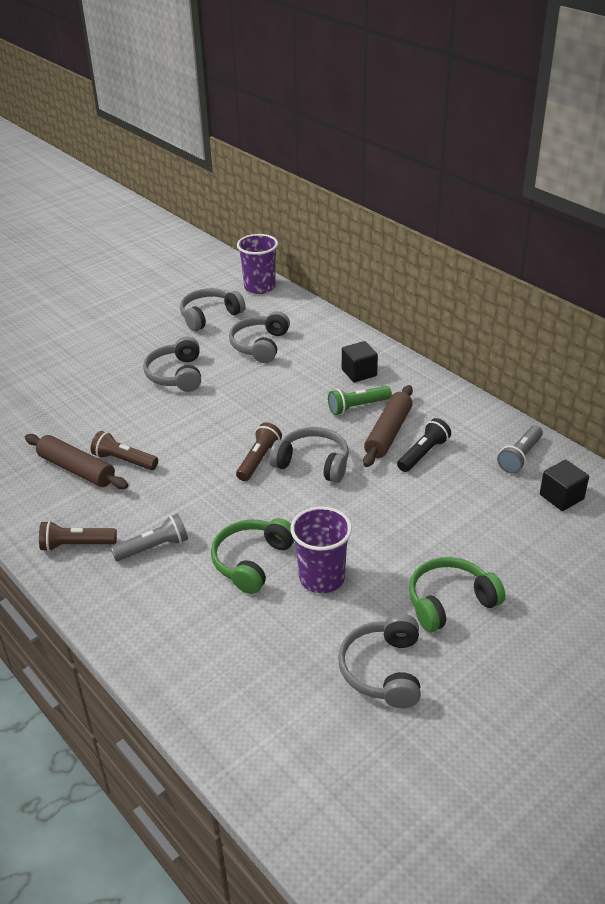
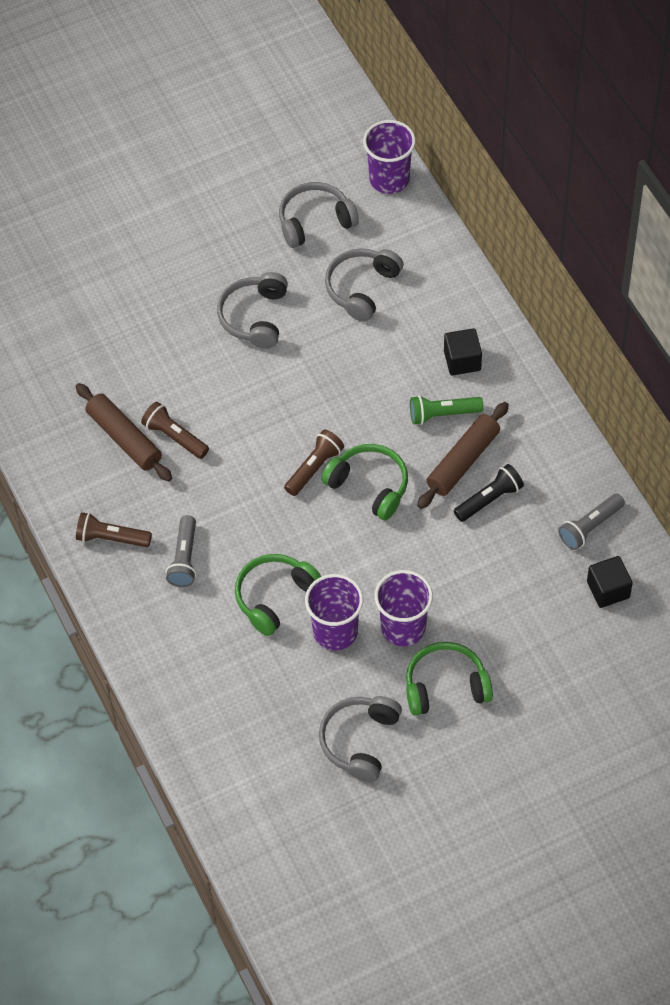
camera: 15 degrees right, 20 degrees up
(153, 547) = (184, 558): grey flashlight -> grey flashlight turned 105 degrees clockwise
(313, 463) = (369, 486): grey headphones -> green headphones
(387, 562) = (403, 627): none -> purple cup

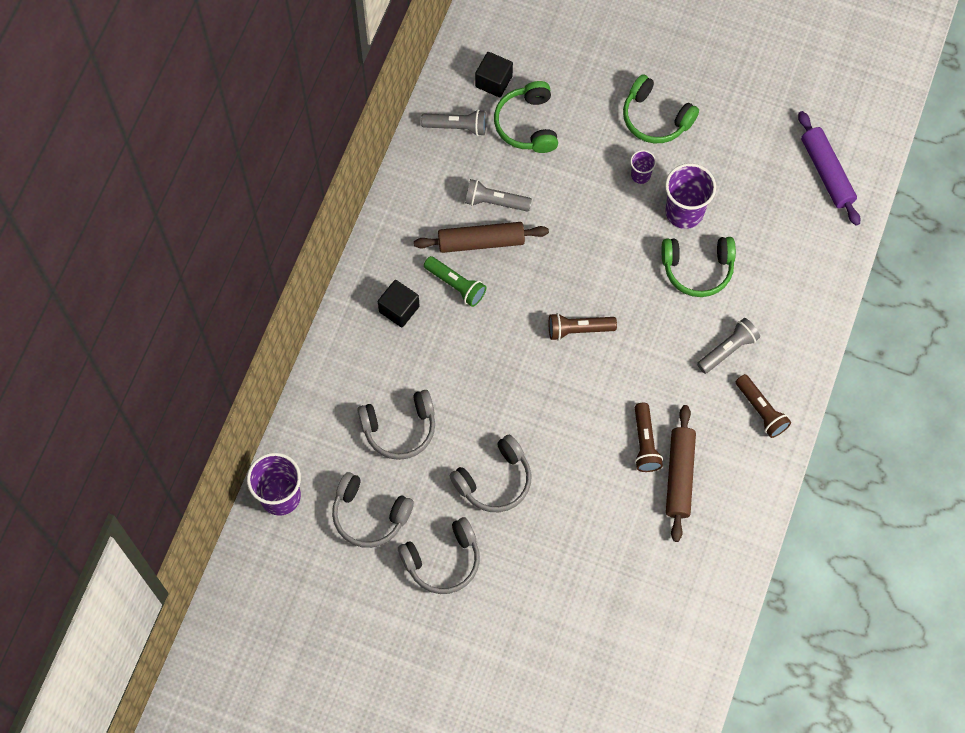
camera: 135 degrees left, 10 degrees up
(255, 777) = (827, 172): none -> purple rolling pin
(360, 741) = (742, 135): grey headphones -> grey headphones (443, 560)
(369, 486) = (557, 283): green headphones -> green headphones (527, 124)
(403, 627) = (640, 175): purple cup -> purple cup, size x0.52
(489, 499) = (495, 202): black flashlight -> grey flashlight

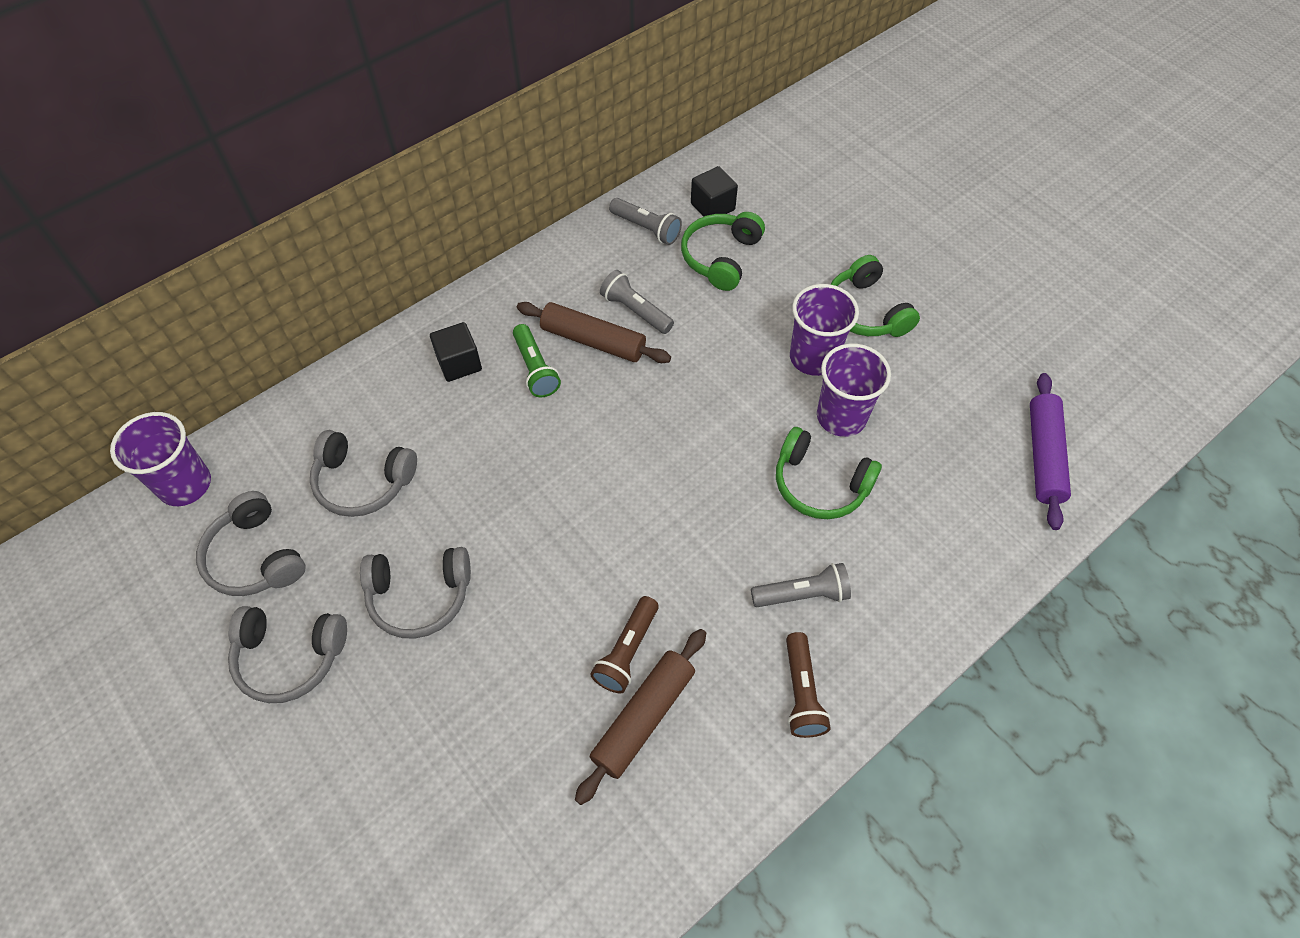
camera: 30 degrees right, 10 degrees down
(578, 330) = (636, 480): brown flashlight -> none
(640, 175) = (813, 357): purple cup -> purple cup, size x1.93

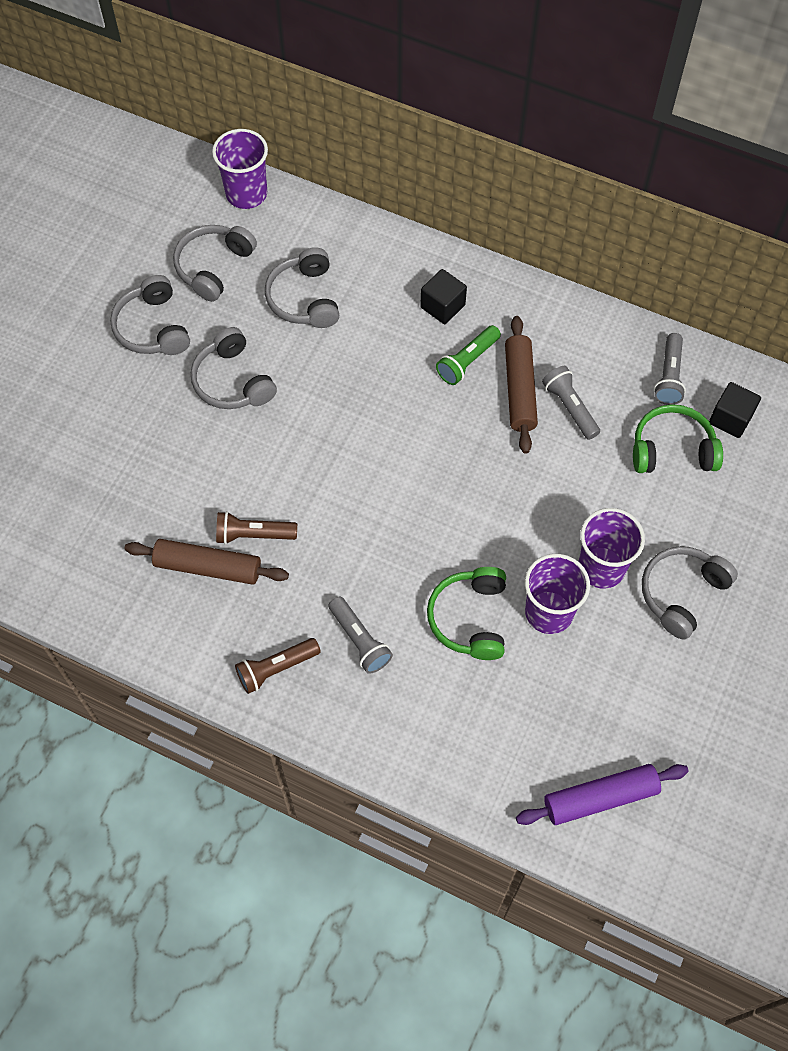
camera: 65 degrees right, 5 degrees up
(635, 311) = (570, 408): grey flashlight -> grey flashlight turned 45 degrees counterclockwise
(865, 311) = (682, 593): green headphones -> grey headphones

